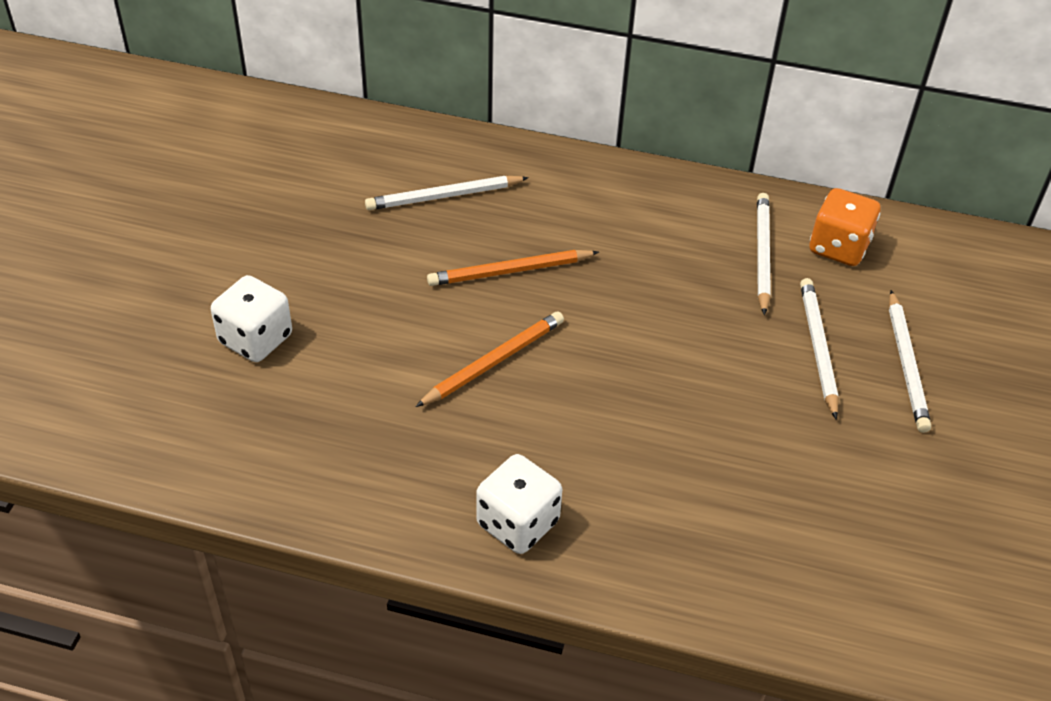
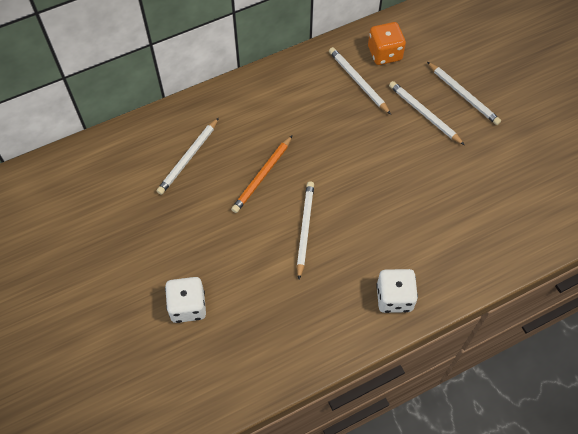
camera: 40 degrees left, 15 degrees up
(493, 362) = (305, 229): orange pencil -> white pencil

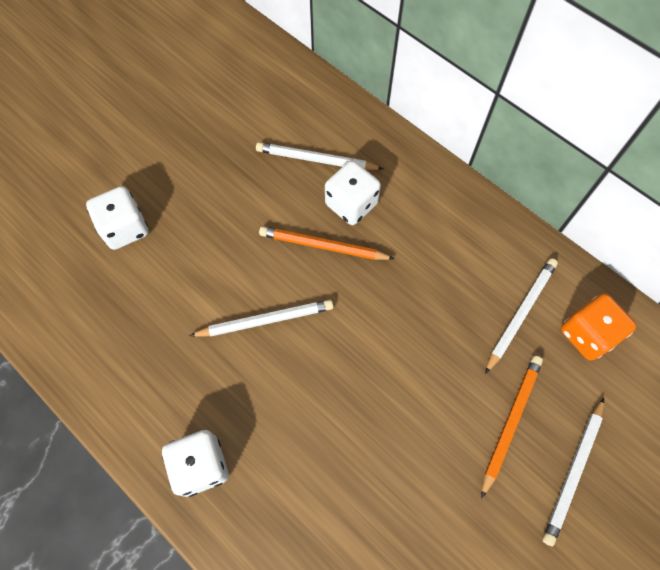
camera: 70 degrees right, 5 degrees up
(236, 148) = (351, 204): none -> white dice
(424, 114) = (510, 422): white pencil -> orange pencil

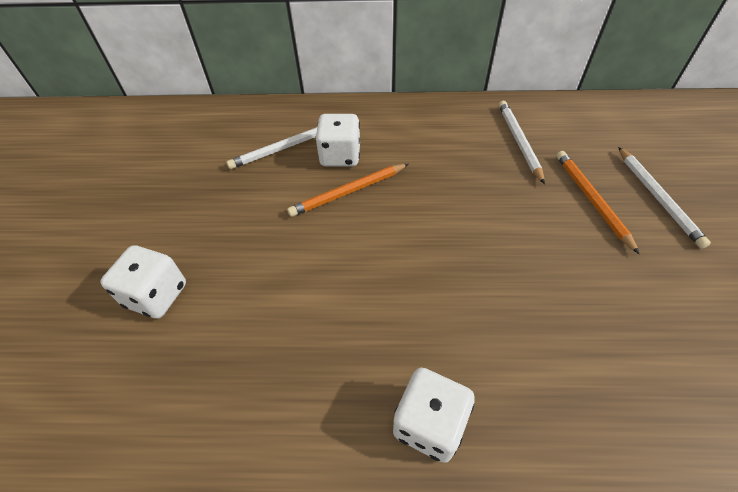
camera: 40 degrees left, 15 degrees down
(265, 320) = (359, 268): white pencil -> none
(587, 334) = (565, 126): orange dice -> none

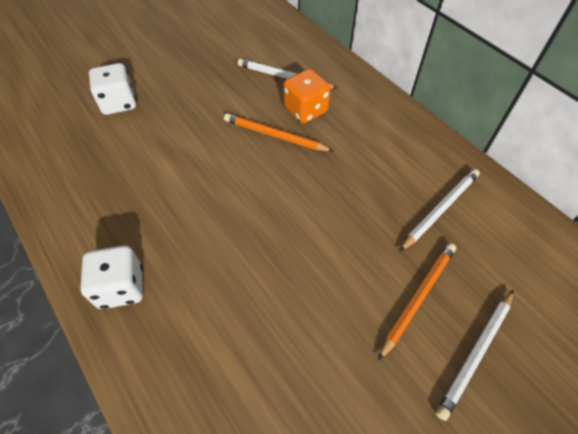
camera: 50 degrees right, 5 degrees up
(340, 156) = (305, 110): white dice -> orange dice

